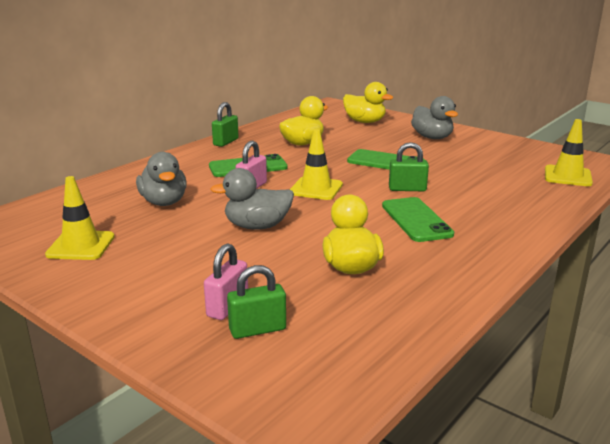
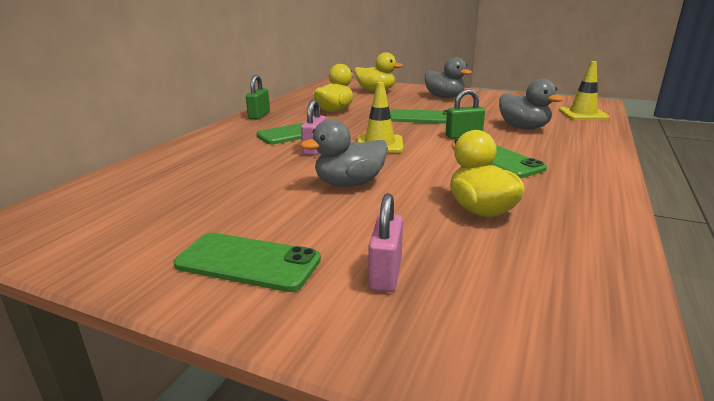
camera: 15 degrees left, 0 degrees up
(81, 246) = (155, 230): yellow traffic cone -> none
(134, 282) = (248, 262): none -> green phone
(164, 202) = (230, 172): grey duck -> grey duck (523, 127)
(257, 329) = (444, 296): green padlock -> none

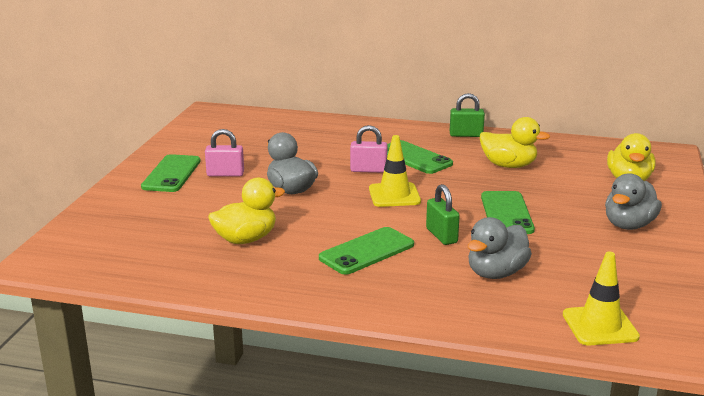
camera: 80 degrees right, 0 degrees up
(385, 274) = (156, 210): pink padlock -> pink padlock (225, 174)

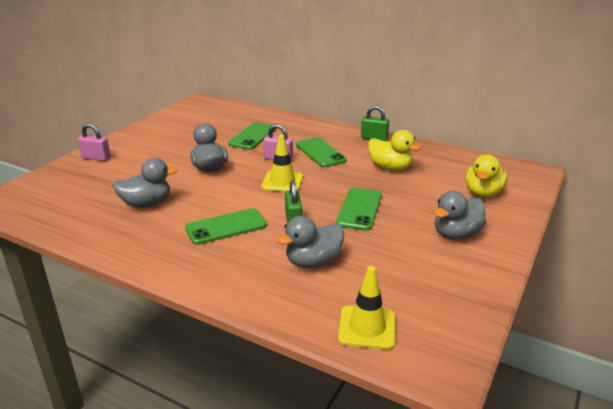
camera: 15 degrees right, 5 degrees up
(171, 174) = (137, 145): green phone -> green phone (253, 136)
(225, 174) = (173, 150): pink padlock -> pink padlock (96, 158)
(246, 239) = (146, 204): yellow duck -> grey duck

